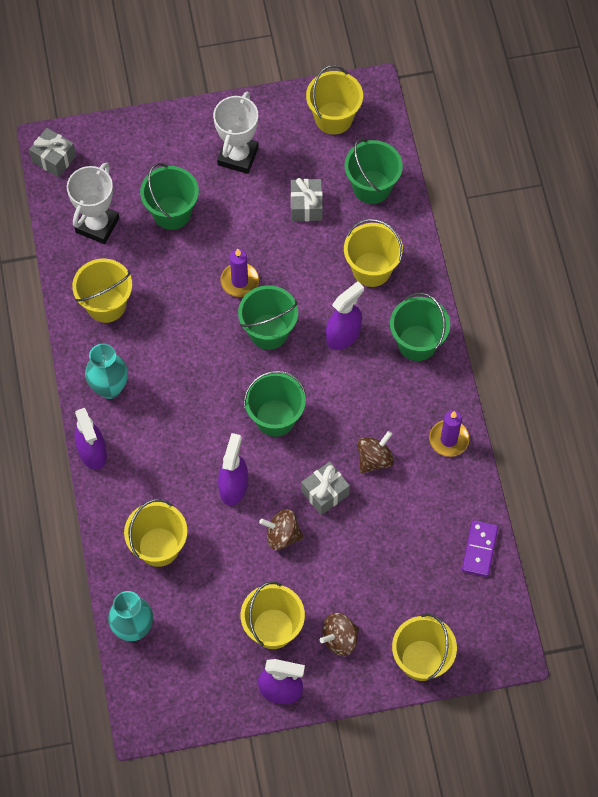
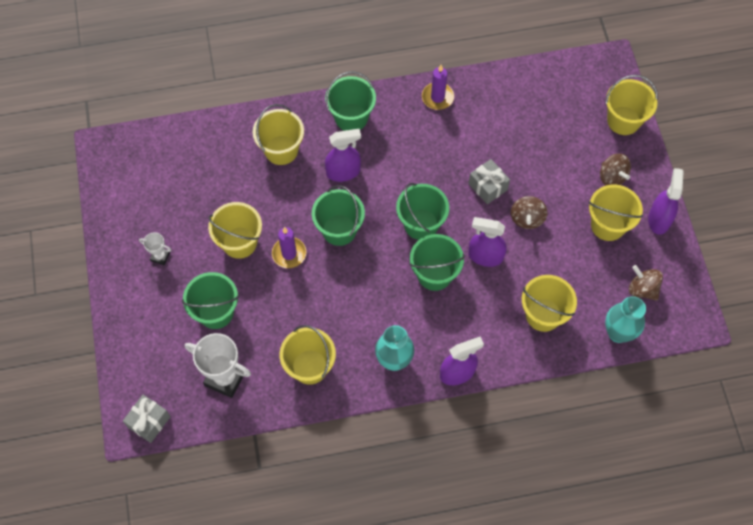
camera: 90 degrees left, 0 degrees up
(238, 156) = (160, 256): white trophy -> white trophy, size x0.51
(306, 206) = (216, 200): grey gift -> none
(333, 118) = (127, 178): yellow bucket -> yellow bucket (239, 242)
(343, 335) = (343, 172): purple spray bottle -> purple spray bottle turned 120 degrees clockwise
(372, 187) = (200, 149): green bucket -> green bucket (434, 274)
(374, 459) = (456, 150): brown spinning top -> brown spinning top (642, 289)
(479, 549) = (530, 79): purple domino -> none

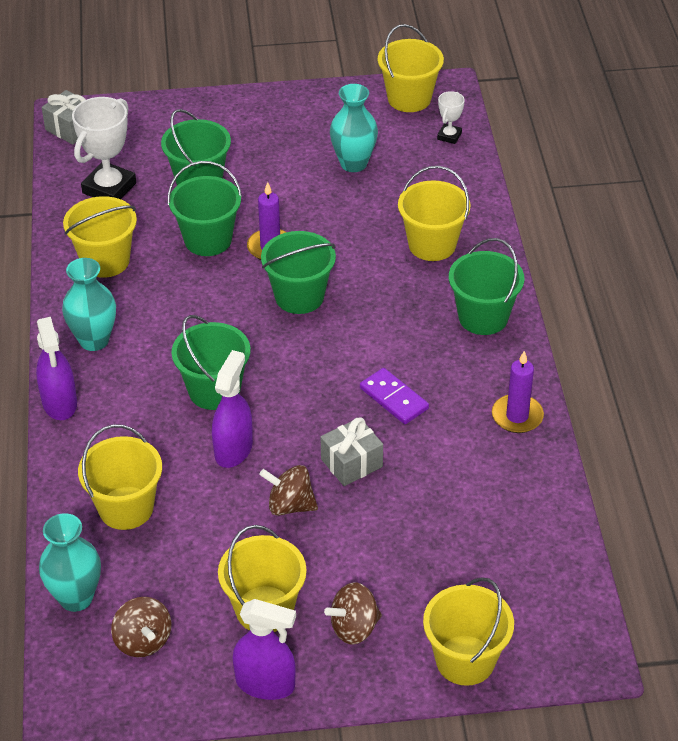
camera: 95 degrees right, 20 degrees down
(160, 256) = (284, 136): white trophy -> white trophy (449, 136)
(193, 205) = (353, 163): none -> turquoise vase
(239, 242) = (294, 203): yellow bucket -> yellow bucket (409, 98)
(343, 172) = (391, 305): purple spray bottle -> none
(421, 224) = (297, 381): green bucket -> green bucket (208, 240)
(430, 166) = (393, 398): none -> purple domino
(642, 289) = (143, 641): brown spinning top -> brown spinning top turned 105 degrees clockwise

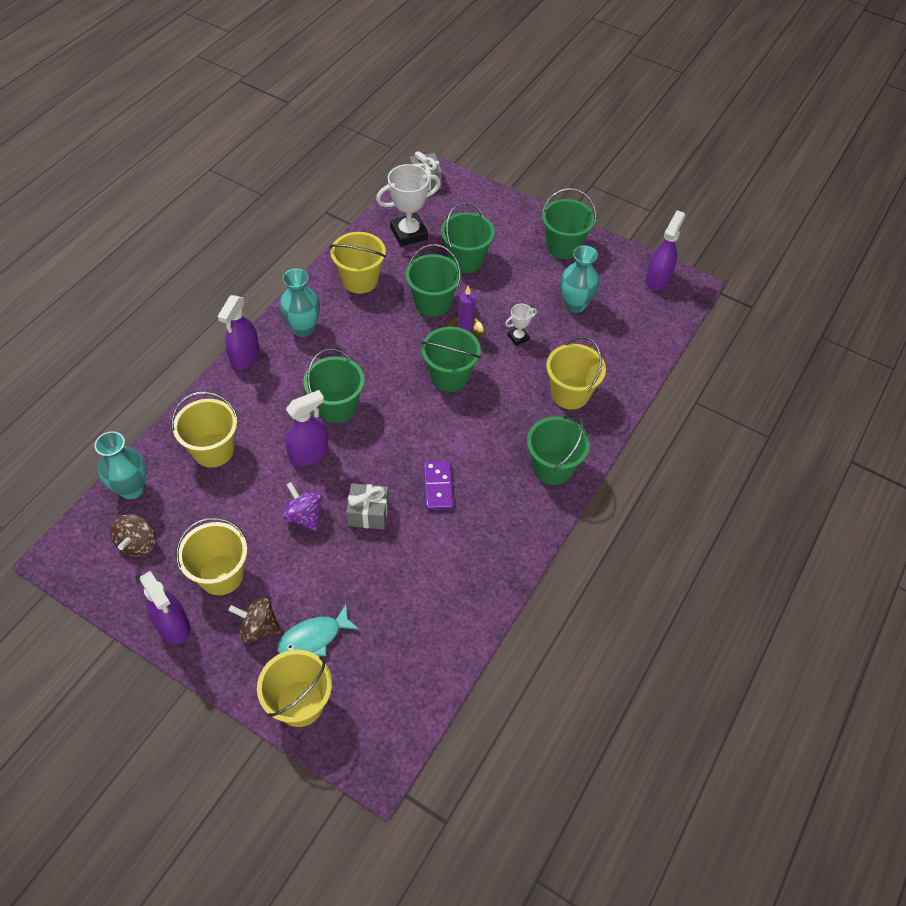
camera: 35 degrees right, 10 degrees up
(285, 116) = (563, 246): none -> green bucket
(290, 505) = (304, 515): brown spinning top -> purple spinning top
(409, 98) = (657, 280): yellow bucket -> purple spray bottle
(417, 599) = (313, 638): none -> turquoise fish
(449, 136) = (658, 322): white trophy -> white trophy (518, 337)
(517, 416) = (504, 554): purple candle -> none

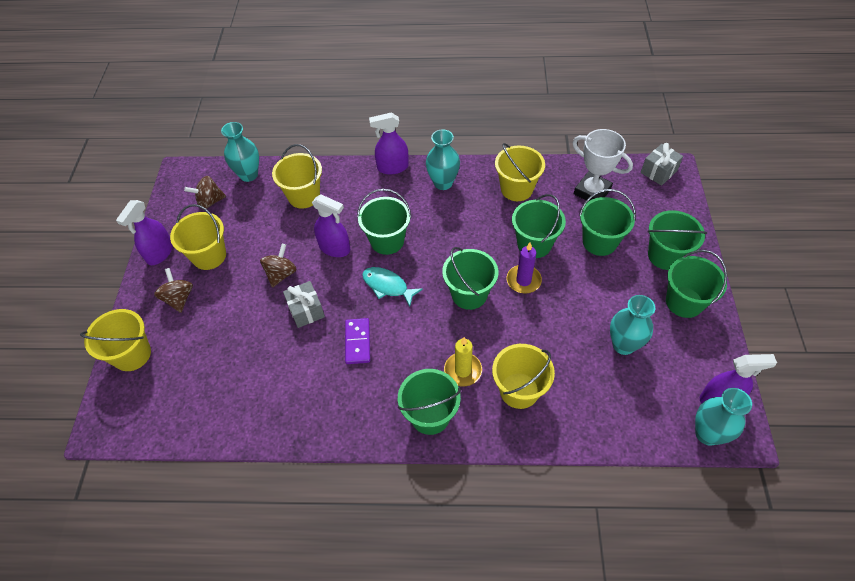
camera: 65 degrees right, 0 degrees up
(304, 515) = (281, 274): purple spinning top -> brown spinning top
(313, 638) = (186, 334): turquoise fish -> turquoise fish (387, 286)
(438, 486) = (357, 342): purple domino -> purple domino turned 60 degrees counterclockwise
(512, 230) = (665, 255): none -> green bucket
(518, 337) = (549, 320): white trophy -> none
(524, 422) = (463, 370): none -> yellow candle
(679, 303) = (707, 434): none -> turquoise vase

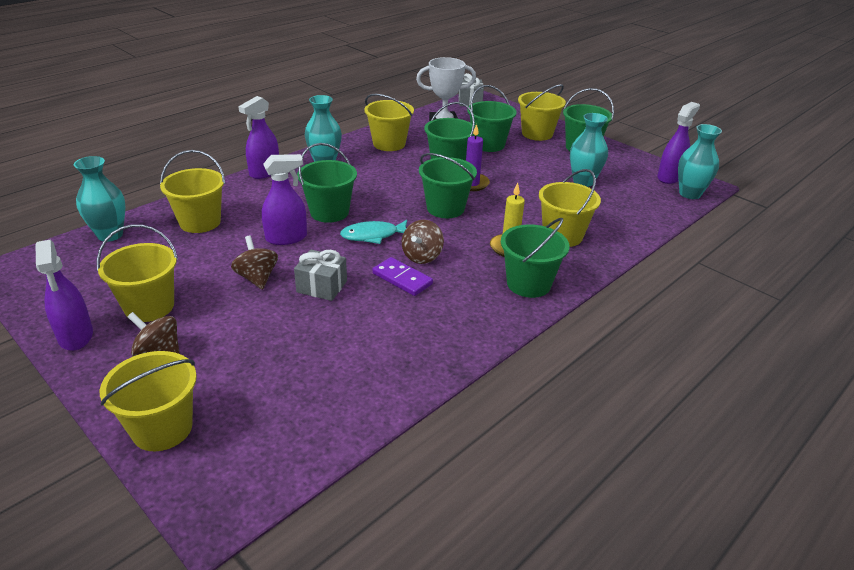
camera: 50 degrees left, 20 degrees down
(210, 201) = (87, 271): brown spinning top -> brown spinning top (422, 256)
(665, 255) = (537, 134): green bucket -> yellow bucket

